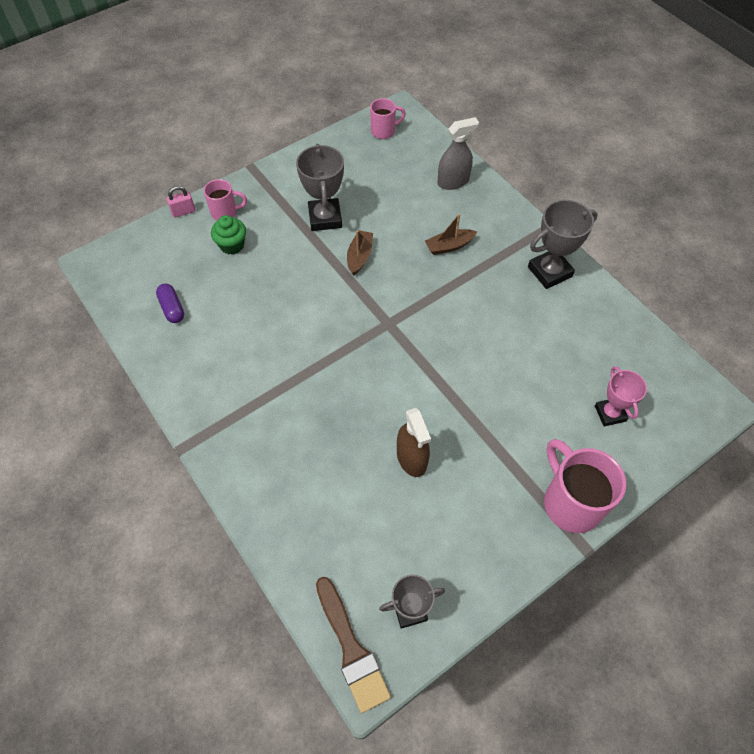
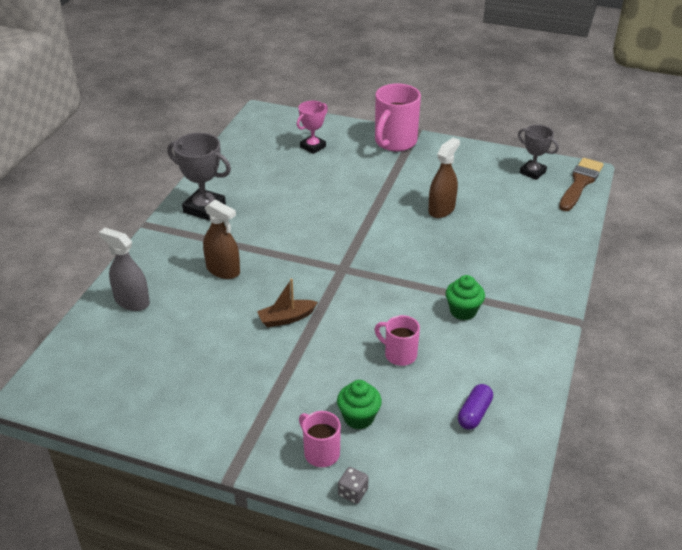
camera: 125 degrees left, 20 degrees down
(183, 212) = (353, 492): pink padlock -> grey dice
(266, 373) = (463, 311): none -> green cupcake
(325, 218) = (258, 367): grey trophy -> none
(384, 131) = (83, 388): pink mug -> pink mug (399, 354)
(449, 246) = (223, 270): brown boat -> brown spray bottle

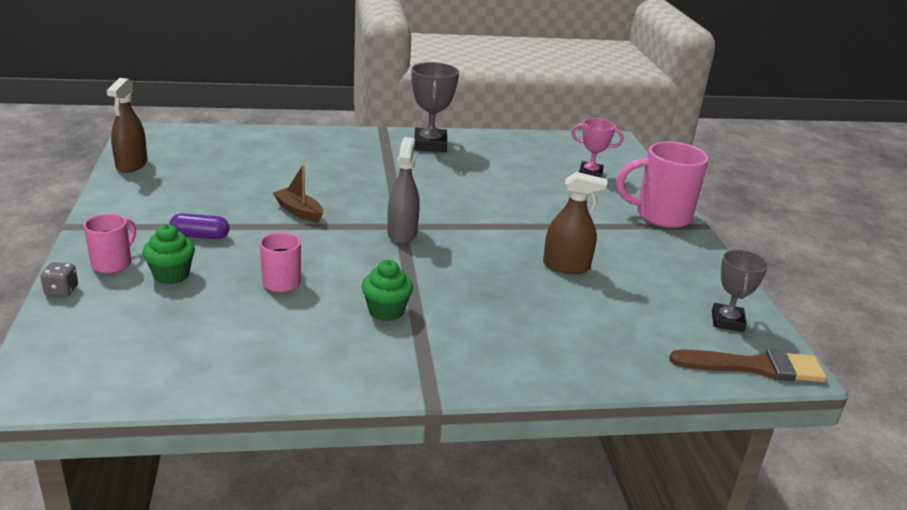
camera: 60 degrees right, 10 degrees down
(132, 301) = (274, 143): grey spray bottle -> grey spray bottle (402, 233)
(223, 270) = (347, 170): brown spray bottle -> brown spray bottle (131, 164)
(474, 413) = (208, 347): purple capsule -> purple capsule (200, 236)

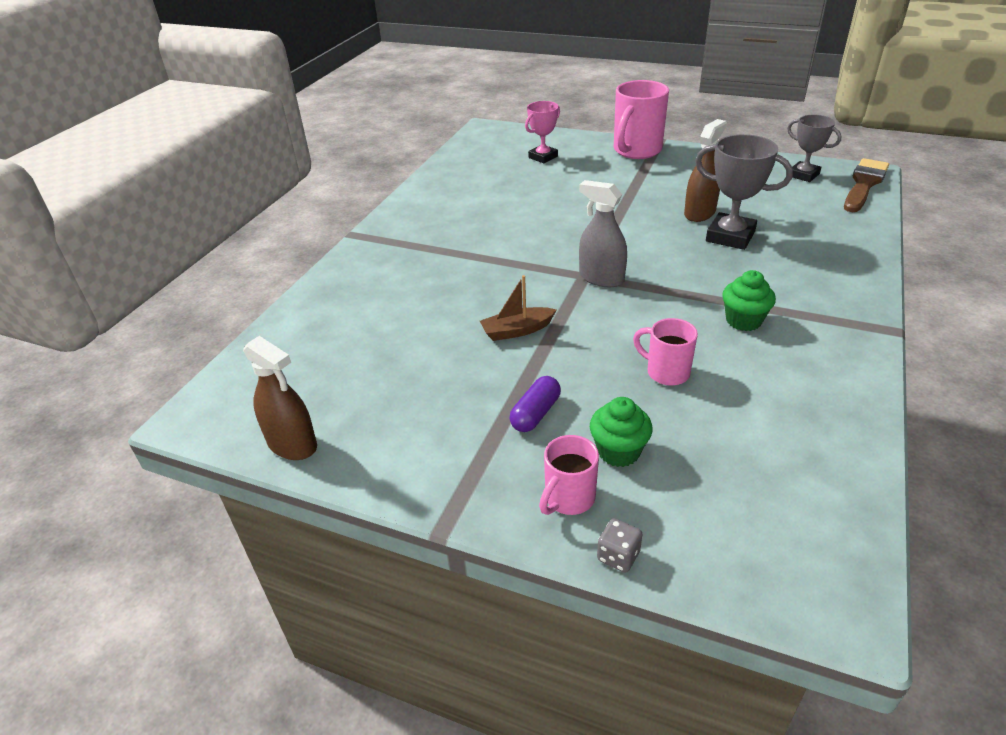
camera: 55 degrees left, 10 degrees up
(113, 263) = (568, 498): pink mug -> pink mug turned 105 degrees counterclockwise
(430, 145) = (419, 217): grey trophy -> grey trophy (730, 236)

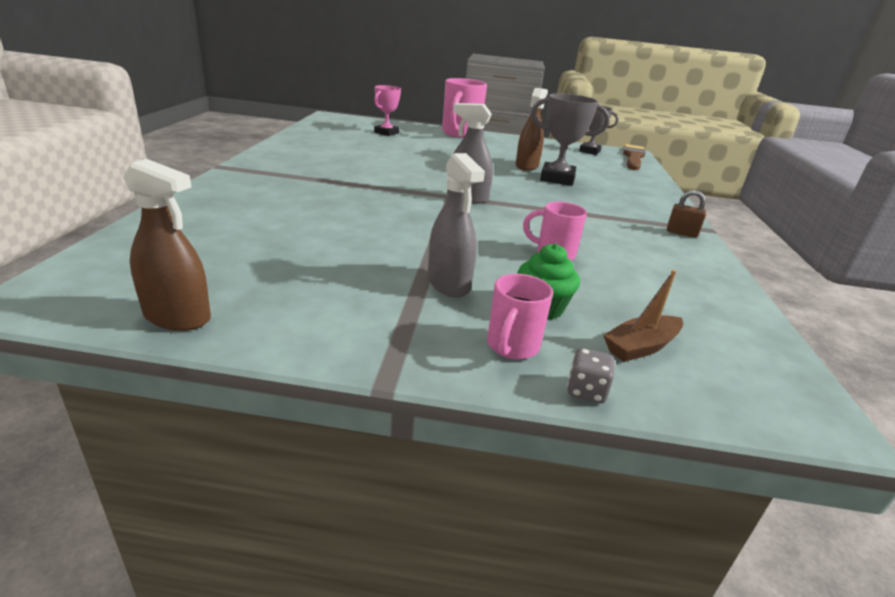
camera: 20 degrees left, 10 degrees down
(517, 330) = (406, 228): brown boat -> brown boat (641, 347)
(535, 413) = (448, 284): purple capsule -> grey spray bottle
(743, 320) = (597, 223): green cupcake -> none
(849, 337) = (681, 233): none -> brown padlock

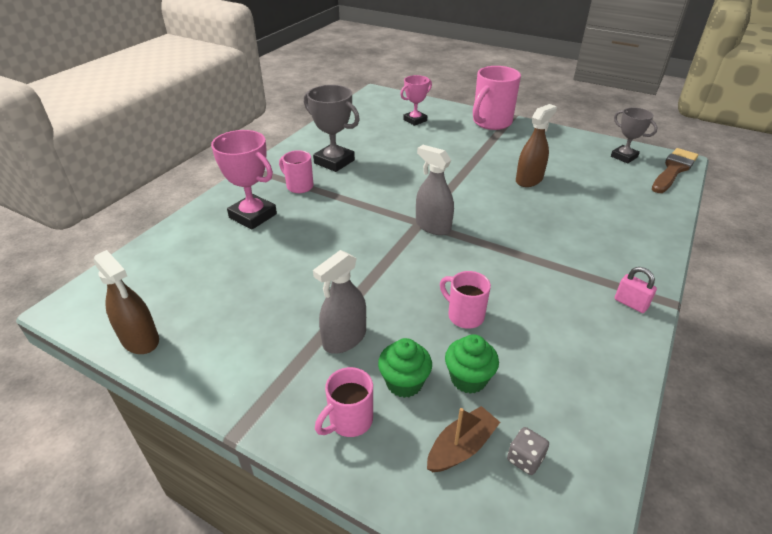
camera: 25 degrees right, 10 degrees up
(258, 201) = (253, 216): none -> pink trophy
(298, 178) = (299, 186): none -> pink mug
(448, 284) = (344, 338): grey spray bottle -> grey spray bottle turned 45 degrees clockwise
(557, 178) = (549, 202): grey trophy -> grey trophy (334, 162)
(586, 390) = (376, 482): grey dice -> grey dice (525, 459)
(599, 297) = (468, 379): none -> green cupcake
(641, 347) = (461, 447): brown boat -> brown boat turned 150 degrees clockwise
(681, 233) = (630, 304): brown padlock -> pink padlock

